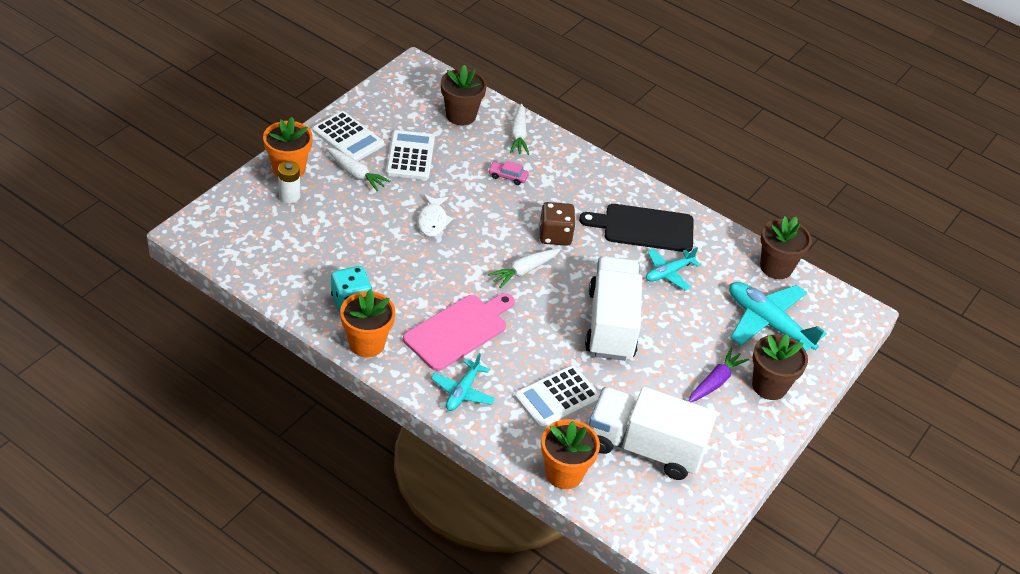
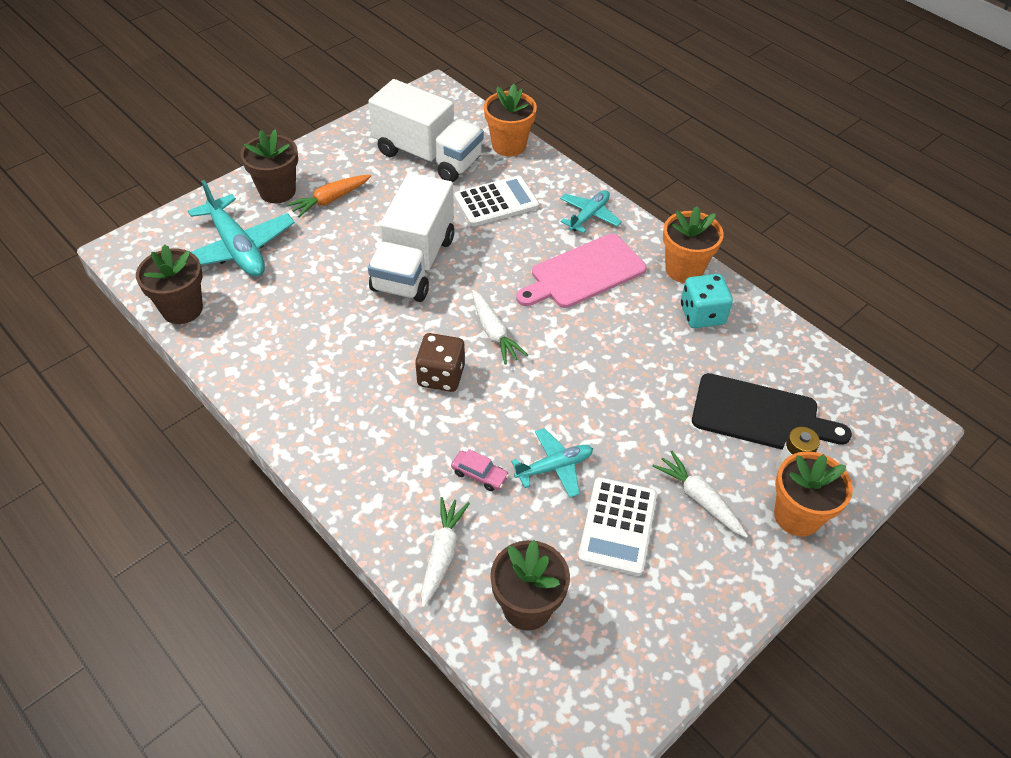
camera: 165 degrees left, 5 degrees up
(348, 138) = (713, 572): white calculator -> none
(433, 221) = (596, 412): white fish -> none
(524, 271) = (494, 333): white carrot -> white carrot turned 90 degrees clockwise
(644, 228) = (320, 376): black cutting board -> black cutting board (760, 415)
(668, 273) = (319, 314): turquoise plane -> turquoise plane (554, 467)
(715, 381) = (330, 200): purple carrot -> orange carrot

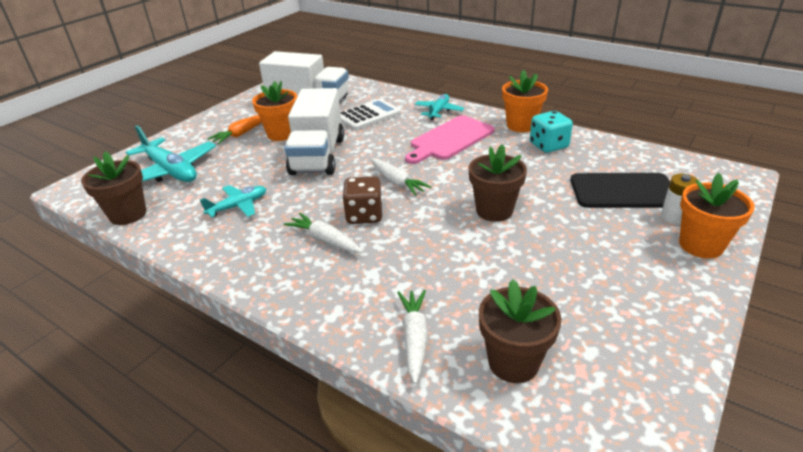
camera: 10 degrees left, 15 degrees down
(277, 191) = (198, 136): brown flower pot -> brown flower pot (494, 210)
(479, 475) = (424, 272): pink car -> none
(509, 145) = (365, 88): orange flower pot -> orange flower pot (281, 134)
(554, 467) = (486, 254): turquoise plane -> turquoise plane (238, 206)
(617, 526) = (561, 283): white calculator -> none
(699, 499) = (616, 250): white carrot -> white carrot (325, 240)

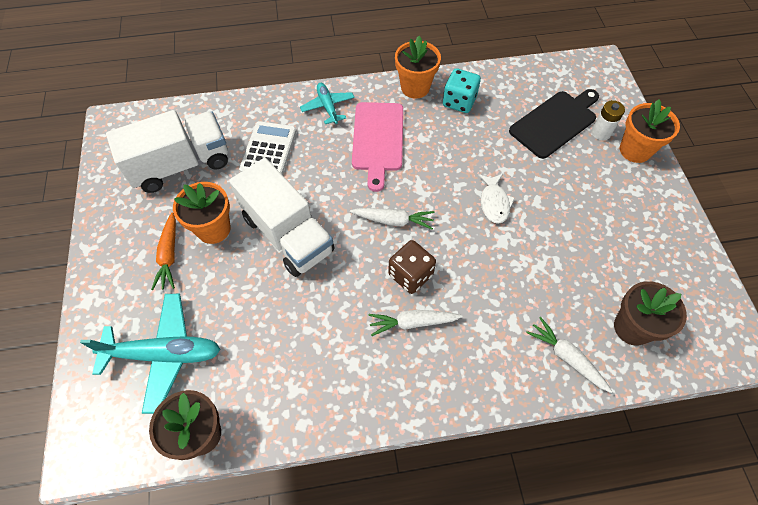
camera: 45 degrees left, 25 degrees up
(238, 206) = (295, 344): turquoise plane -> none
(494, 210) = (494, 203): brown flower pot -> white fish

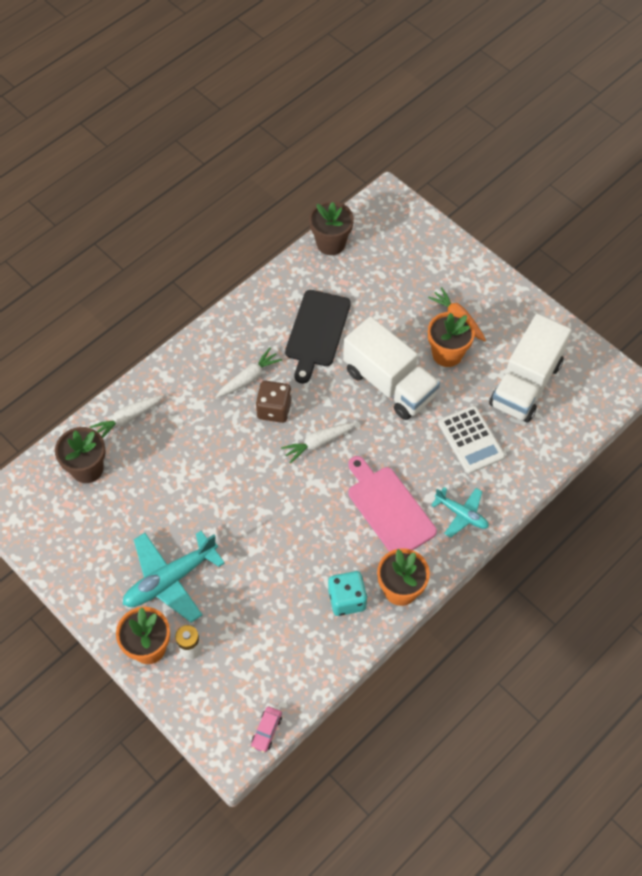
camera: 145 degrees right, 0 degrees up
(164, 354) = (395, 265): turquoise plane -> turquoise plane (170, 579)
(288, 234) = (389, 383): white truck -> white truck turned 150 degrees counterclockwise
(494, 203) = (248, 509): white fish -> none
(555, 122) = (240, 633): black cutting board -> black cutting board (317, 332)
(566, 357) = (127, 419): white carrot -> white carrot turned 135 degrees clockwise
(570, 62) = (266, 731): none -> pink car

